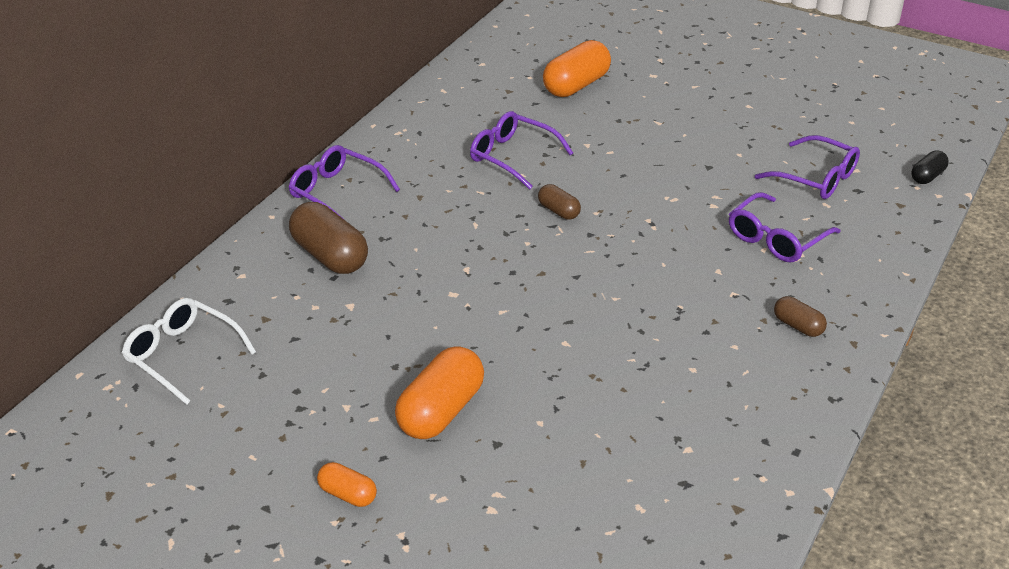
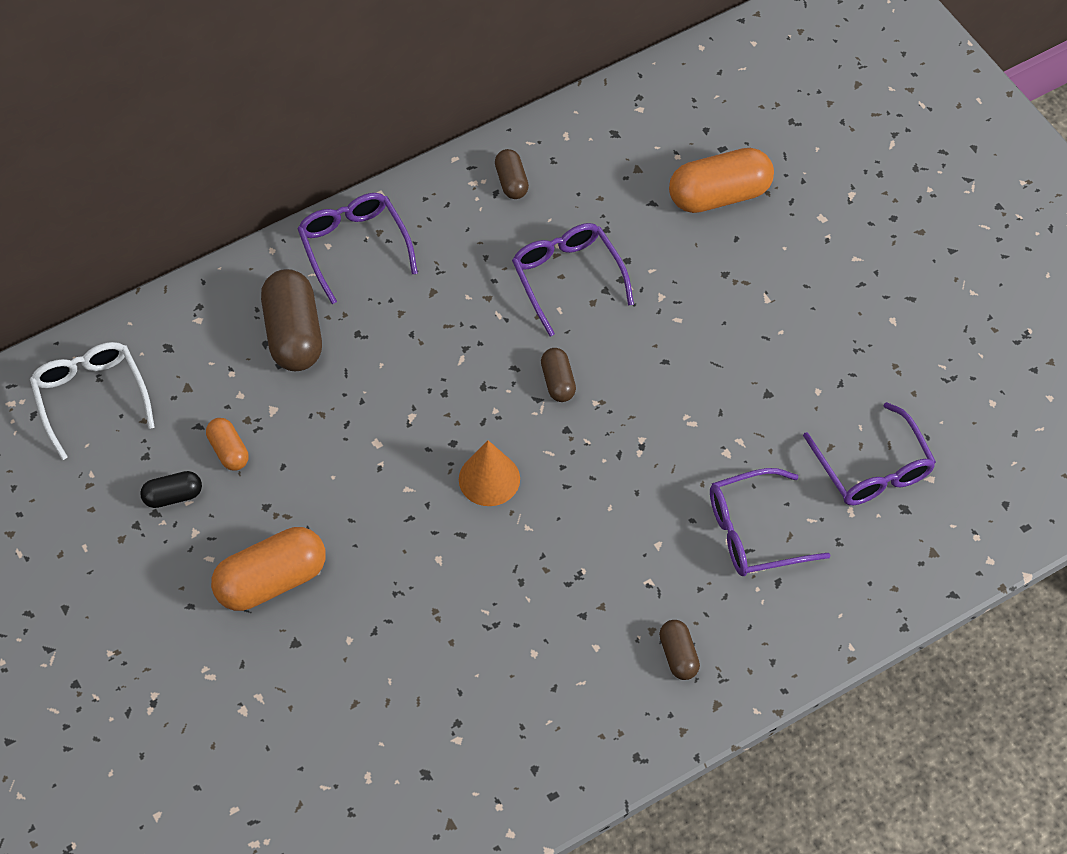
camera: 30 degrees right, 20 degrees up
(347, 494) = (137, 630): orange capsule -> orange capsule (228, 451)
(426, 123) = (511, 182): none -> brown capsule
(559, 281) = (489, 479): none -> orange cone
(927, 176) = (1003, 527): black capsule -> black capsule (173, 496)

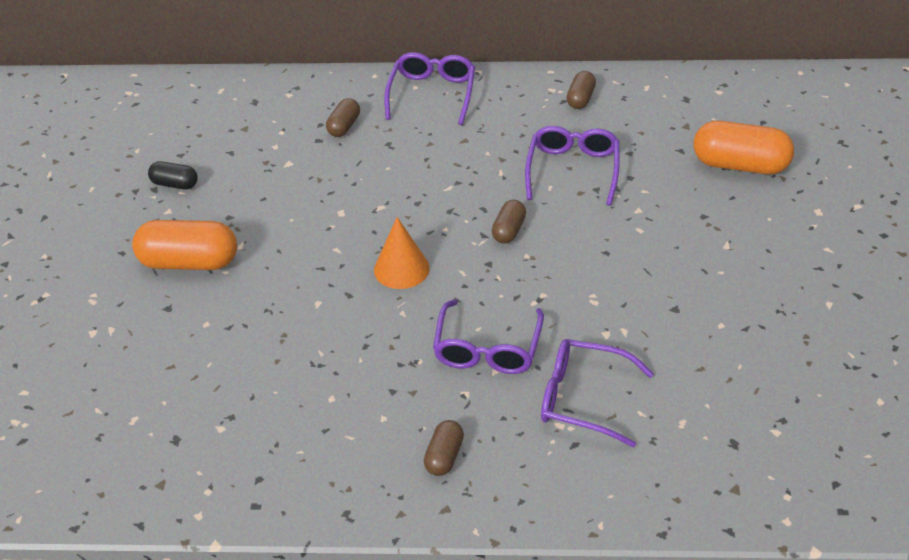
camera: 35 degrees right, 15 degrees down
(91, 398) = (179, 109): white glasses -> none
(228, 451) = (236, 174): orange capsule -> none
(293, 334) = (344, 126): brown capsule -> brown capsule, size x0.53
(872, 468) = (727, 400): purple glasses -> purple glasses (488, 348)

